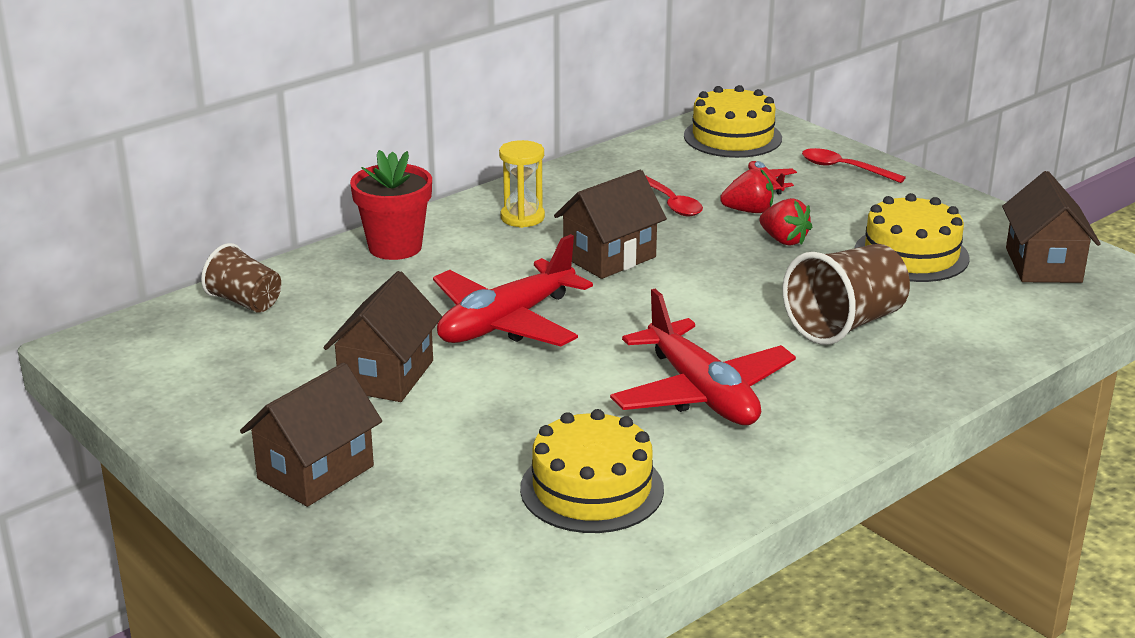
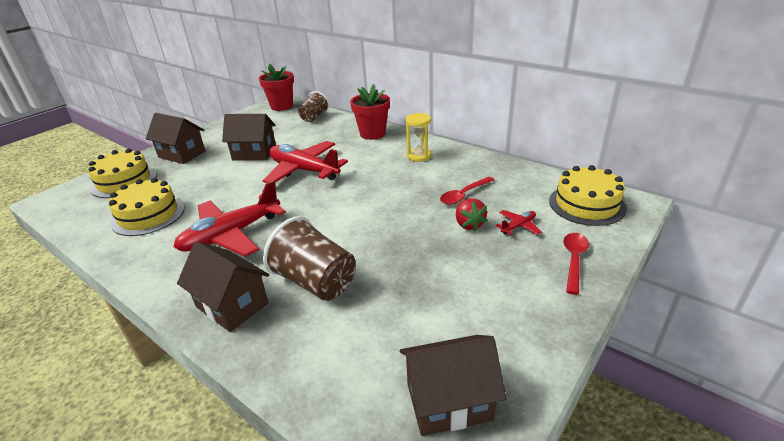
camera: 80 degrees right, 5 degrees up
(127, 341) = (282, 106): none -> red flower pot
(609, 257) = (382, 186): brown house -> brown house (232, 305)
(784, 240) = (431, 243): red strawberry -> none
(911, 254) = (435, 308): yellow cake -> yellow cake (124, 181)

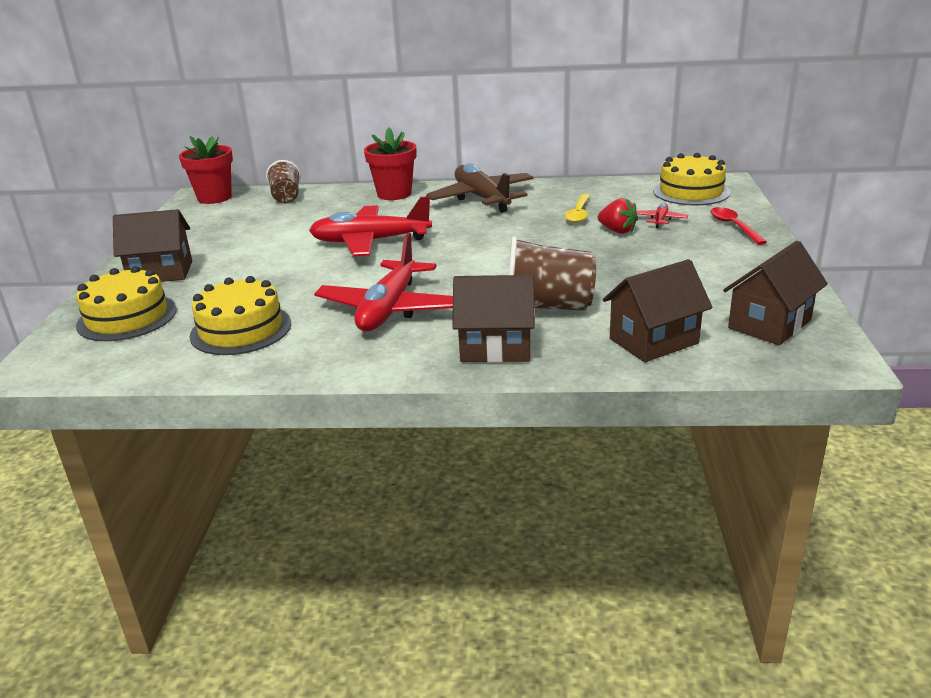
camera: 35 degrees left, 5 degrees down
(254, 153) = (271, 245): brown house -> brown house (653, 341)
(419, 156) = (482, 198): yellow hourglass -> brown plane
(464, 195) = (578, 214): red spoon -> yellow spoon

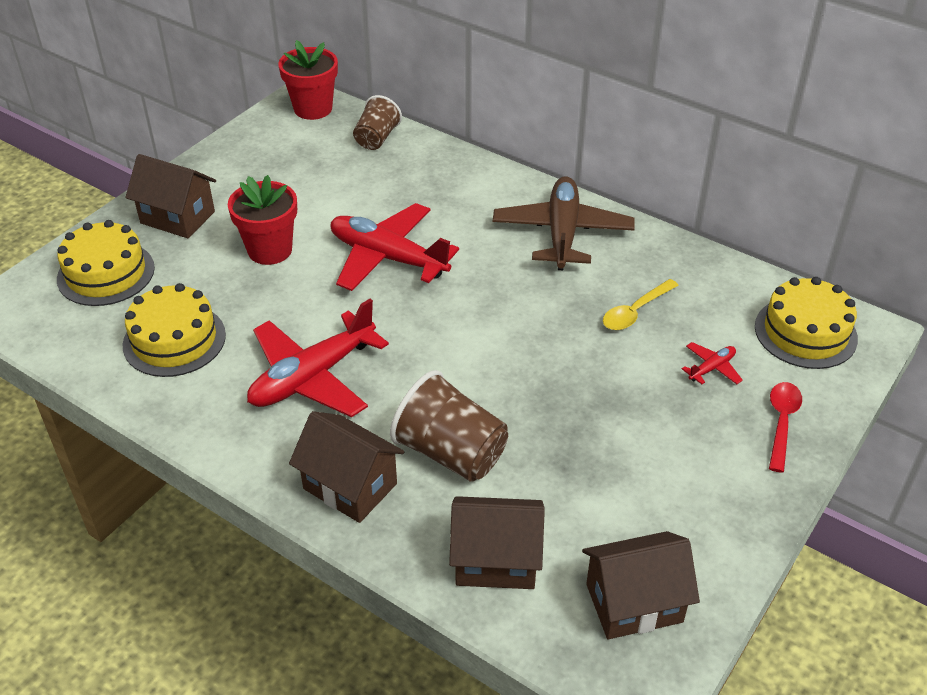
camera: 30 degrees right, 15 degrees up
(394, 194) = (482, 182): red flower pot -> red flower pot (270, 250)
(617, 231) = (645, 364): red strawberry -> none

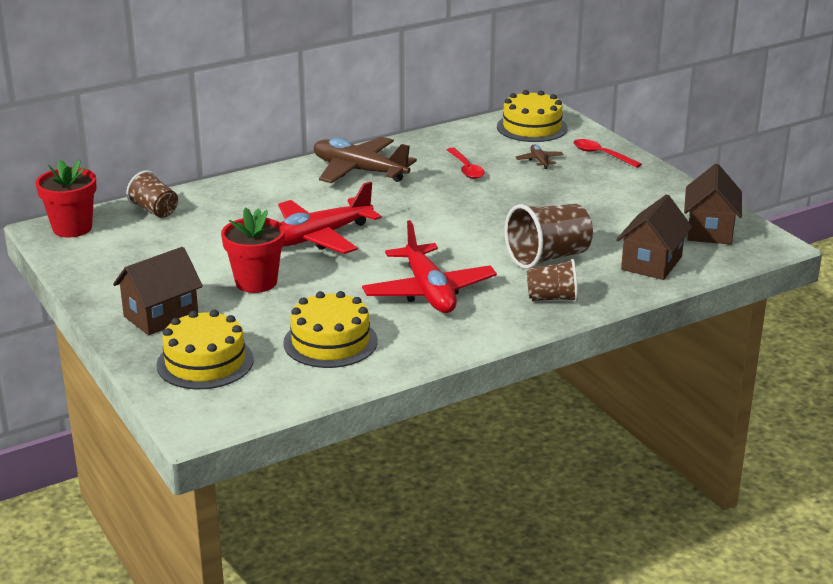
camera: 65 degrees left, 15 degrees down
(350, 486) = (552, 298): brown house -> brown cup
(635, 312) = (466, 169): yellow spoon -> red spoon
(711, 368) = (539, 161): red plane -> brown plane

